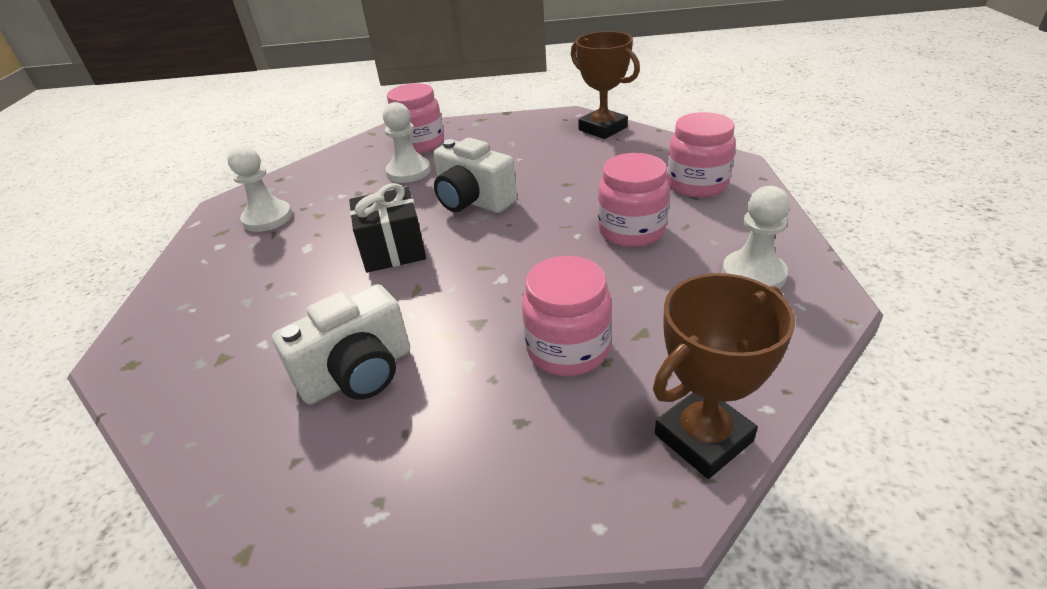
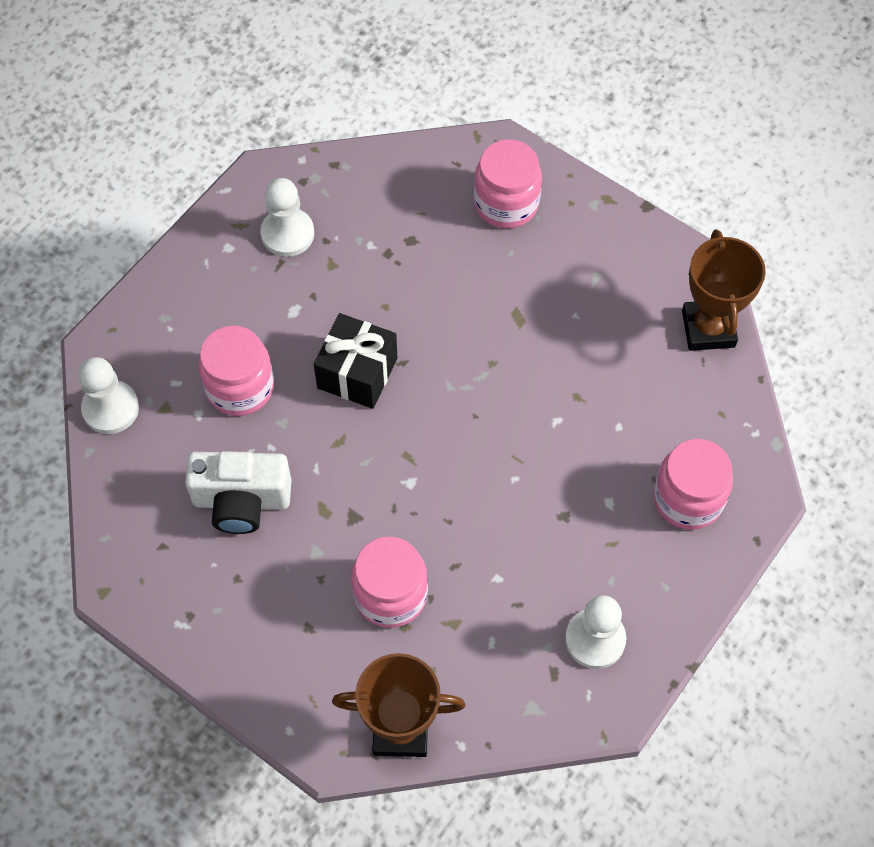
camera: 35 degrees right, 25 degrees up
(408, 171) = (457, 252): white pawn -> white pawn (110, 408)
(473, 201) = (473, 355): white camera -> none
(631, 231) = (562, 511): pink jar -> pink jar (240, 387)

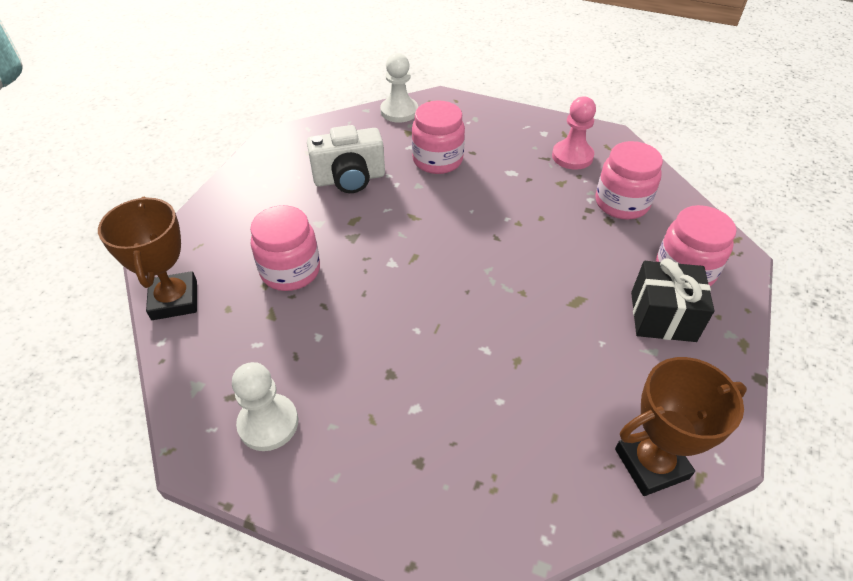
camera: 75 degrees right, 15 degrees down
(242, 501) = (349, 179): white camera -> white camera turned 90 degrees counterclockwise
(287, 234) = (572, 156): white pawn -> pink pawn
(357, 373) = (475, 214): black gift -> black gift (662, 316)
(688, 498) = (440, 480): pink jar -> pink jar (621, 203)

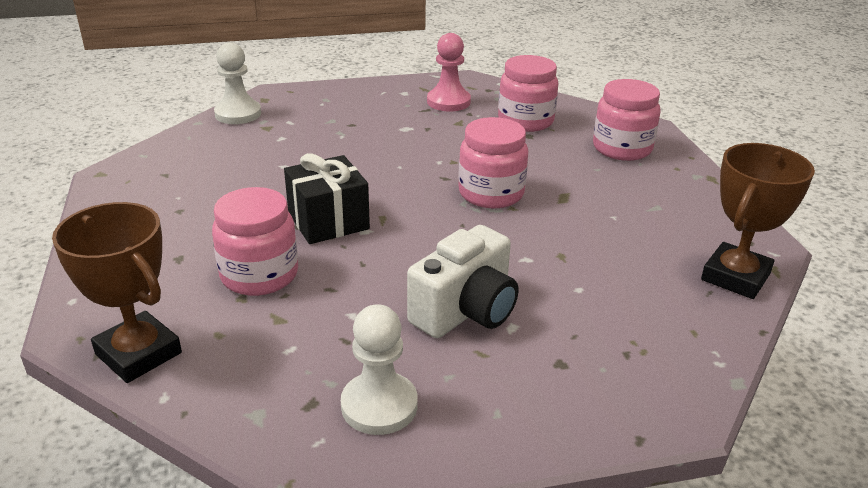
camera: 35 degrees left, 15 degrees down
(349, 179) = (242, 181): white camera -> white camera (466, 311)
(437, 160) = (323, 139): pink jar -> pink jar (491, 193)
(662, 316) = (639, 182): black gift -> black gift (328, 221)

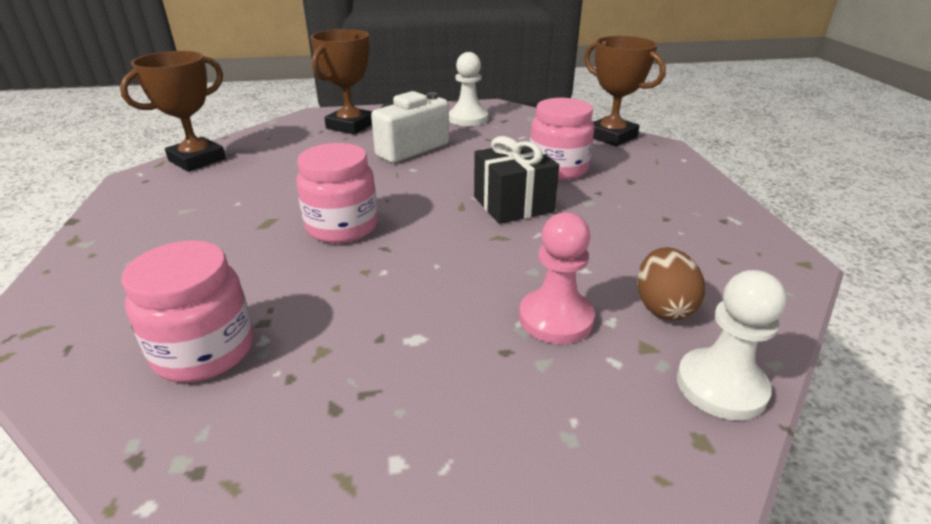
camera: 175 degrees left, 0 degrees up
(241, 145) = (663, 307): none -> brown egg
(448, 102) = (312, 418): pink pawn -> pink pawn (555, 318)
(586, 370) = (350, 126): none -> brown trophy
(622, 148) = (119, 286): pink jar -> none

